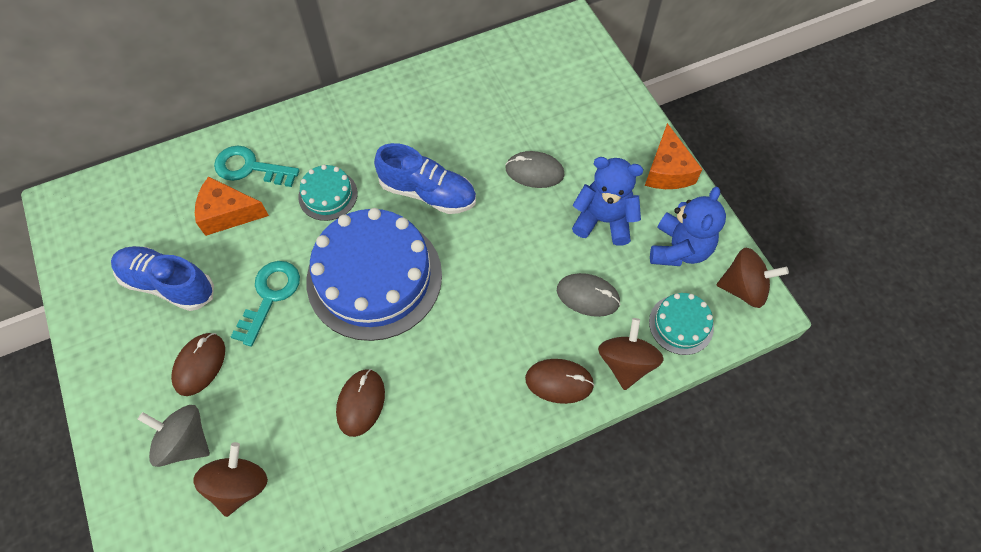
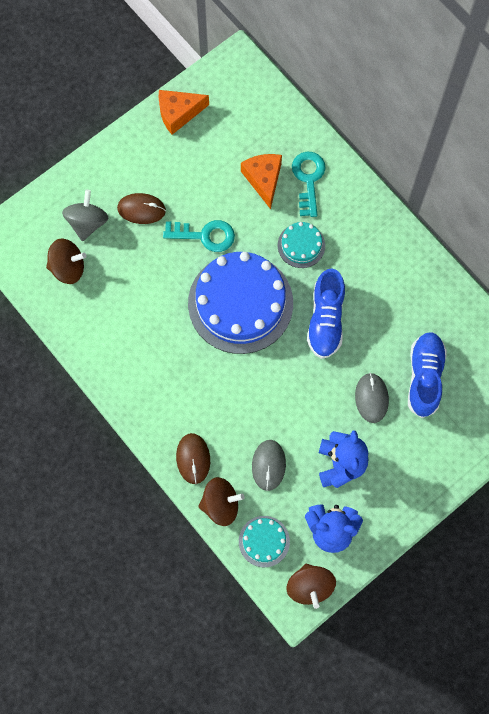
camera: 75 degrees right, 10 degrees up
(168, 284) = (195, 163): blue shoe -> blue shoe (424, 377)
(361, 403) = (142, 325): brown mouse -> none
(667, 170) = (406, 508): orange cheese -> orange cheese (178, 113)

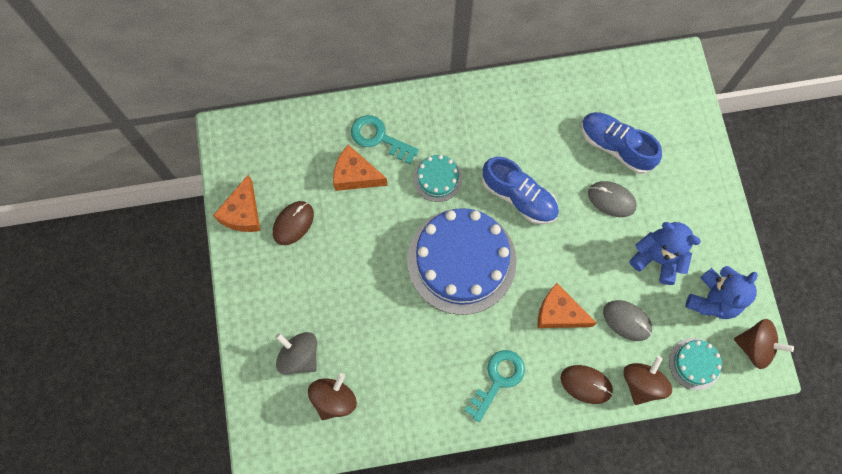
camera: 60 degrees left, 0 degrees up
(141, 209) = (317, 298): brown mouse -> brown mouse (293, 223)
(205, 235) = (378, 255): turquoise key -> turquoise key (498, 380)
(242, 405) = (559, 313): none -> orange cheese

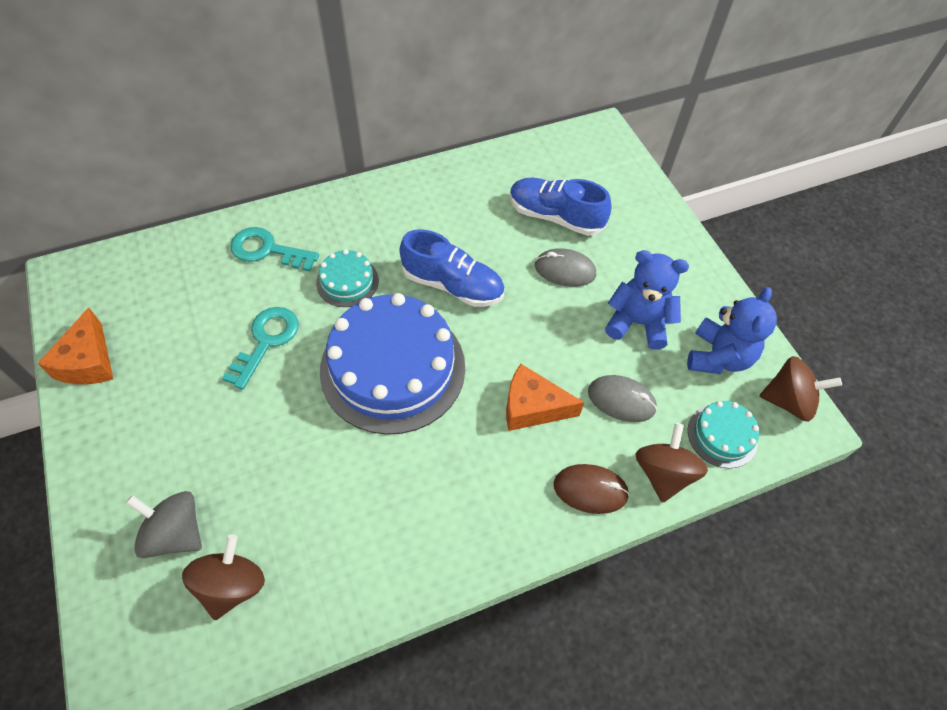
camera: 15 degrees left, 15 degrees down
(293, 223) = (160, 362): brown mouse -> none
(355, 175) = (241, 294): orange cheese -> none
(498, 380) = (469, 508): turquoise key -> turquoise key (266, 341)

